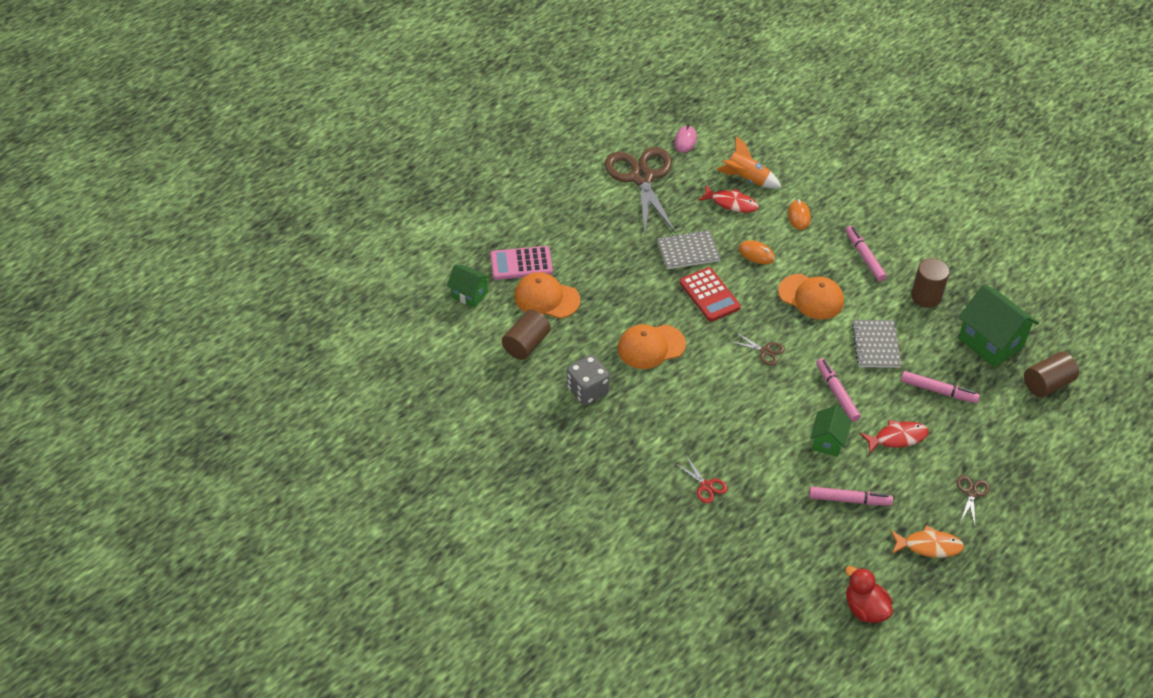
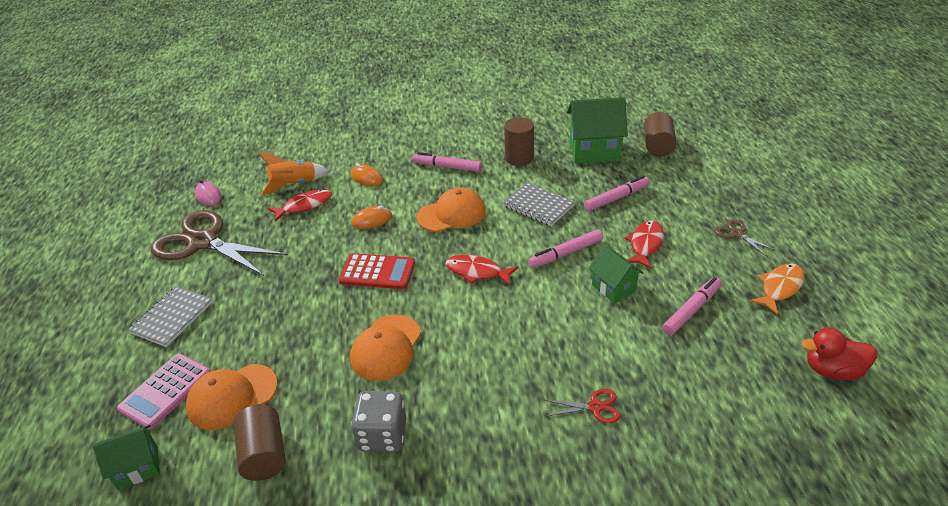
camera: 50 degrees left, 10 degrees down
(688, 251) = (316, 258): grey notebook -> grey notebook (172, 317)
(765, 351) = (477, 272): brown scissors -> red fish
(837, 393) = (566, 253): pink marker -> pink marker turned 45 degrees counterclockwise

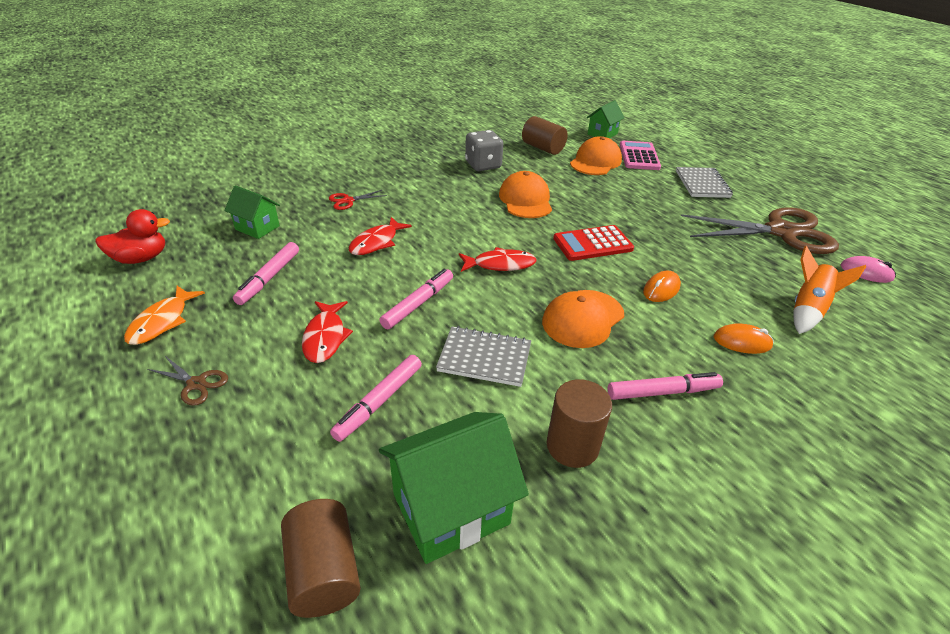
camera: 150 degrees right, 0 degrees up
(304, 205) = (754, 287): red fish -> red fish (376, 242)
(613, 287) = (353, 281): green house -> green house (257, 228)

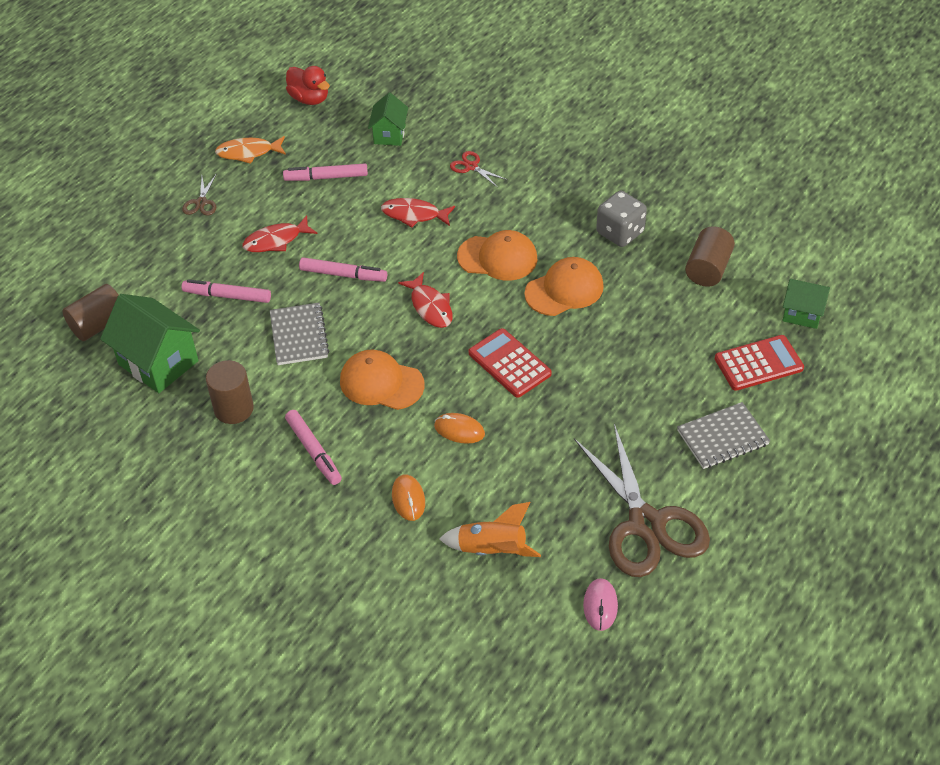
camera: 70 degrees right, 10 degrees up
(595, 162) = (708, 325): orange cap -> orange cap (497, 258)
(639, 156) = (758, 363): pink calculator -> red calculator

